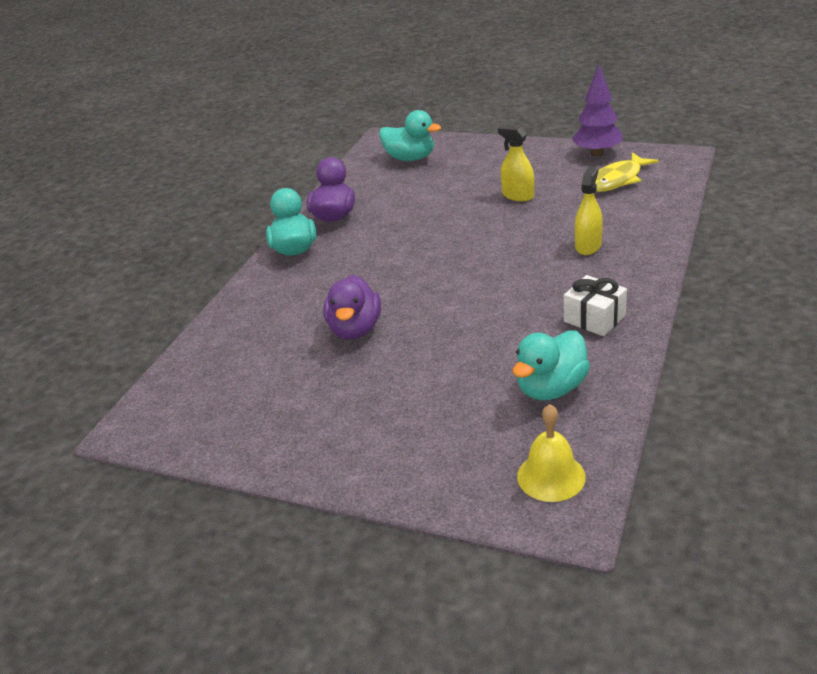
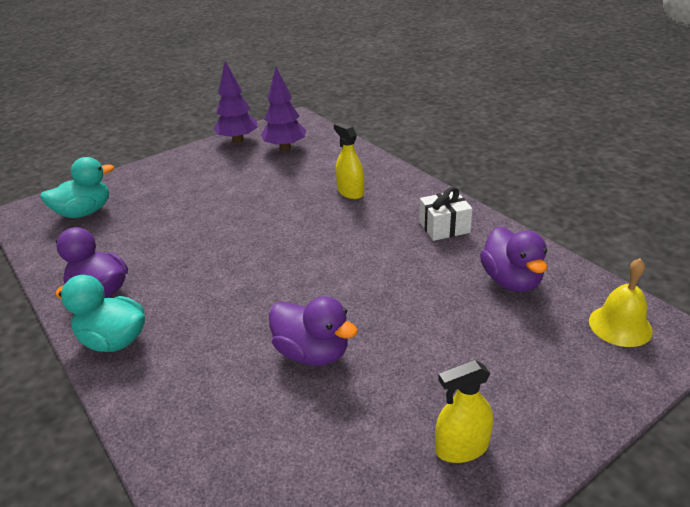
camera: 60 degrees left, 0 degrees up
(518, 196) = (237, 190): yellow spray bottle -> yellow spray bottle (462, 447)
(551, 388) = (511, 281): turquoise duck -> purple duck
(617, 180) = (285, 148): yellow fish -> purple tree

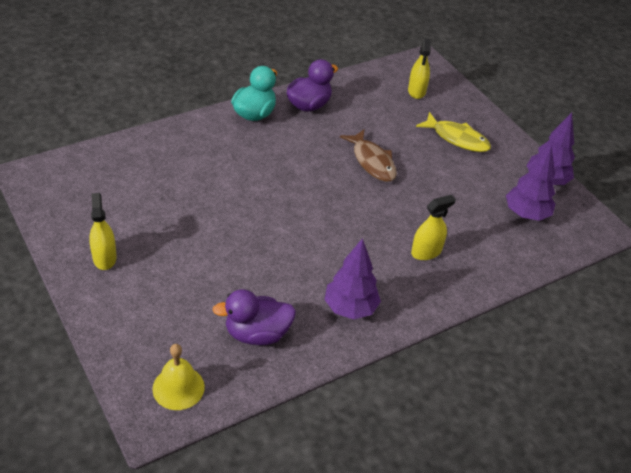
camera: 90 degrees right, 10 degrees up
(84, 212) = (416, 91): turquoise duck -> yellow spray bottle
(175, 184) = (457, 138): none -> yellow fish
(217, 232) = (372, 161): none -> brown fish
(312, 353) = (211, 201): purple duck -> none
(444, 227) = (350, 308): white gift -> purple tree

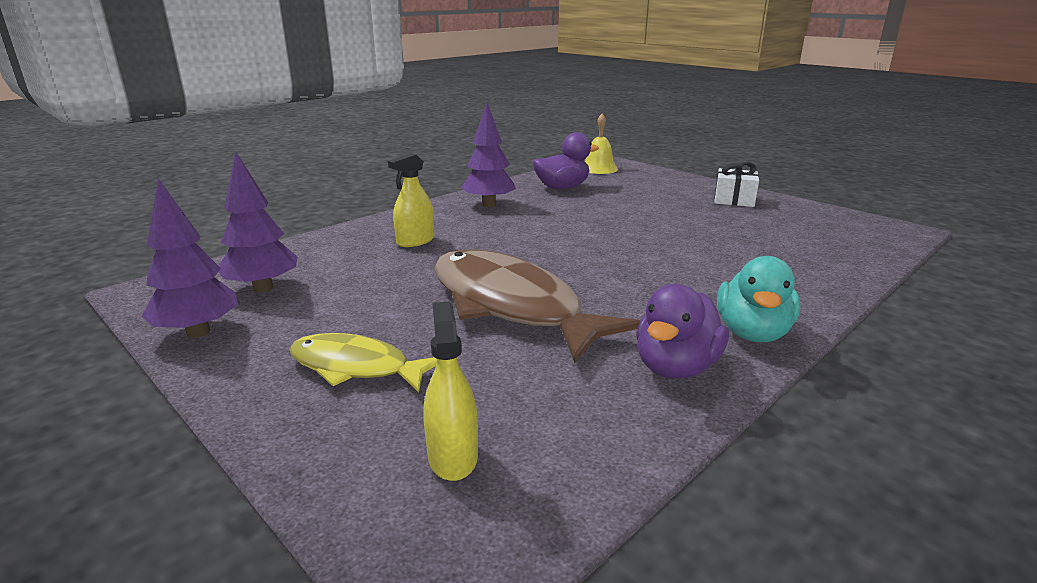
camera: 170 degrees right, 20 degrees down
(104, 258) = (734, 200): yellow spray bottle -> white gift
(372, 161) = (511, 306): brown fish -> brown fish, size x1.79

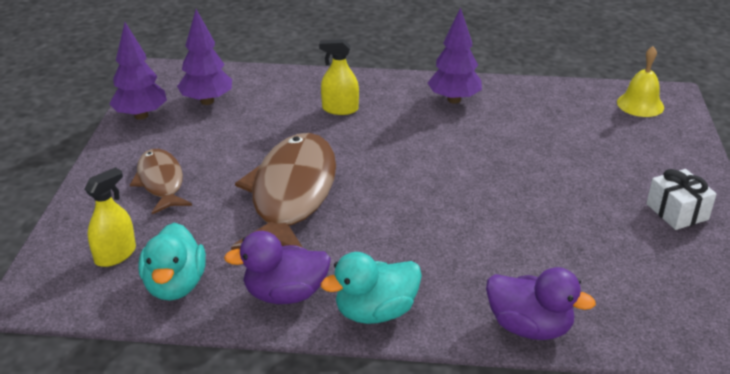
camera: 50 degrees right, 10 degrees up
(356, 367) = (161, 182): yellow fish -> brown fish
(562, 187) = (551, 111): purple duck -> purple duck (529, 327)
(579, 432) = (175, 285): none -> turquoise duck

